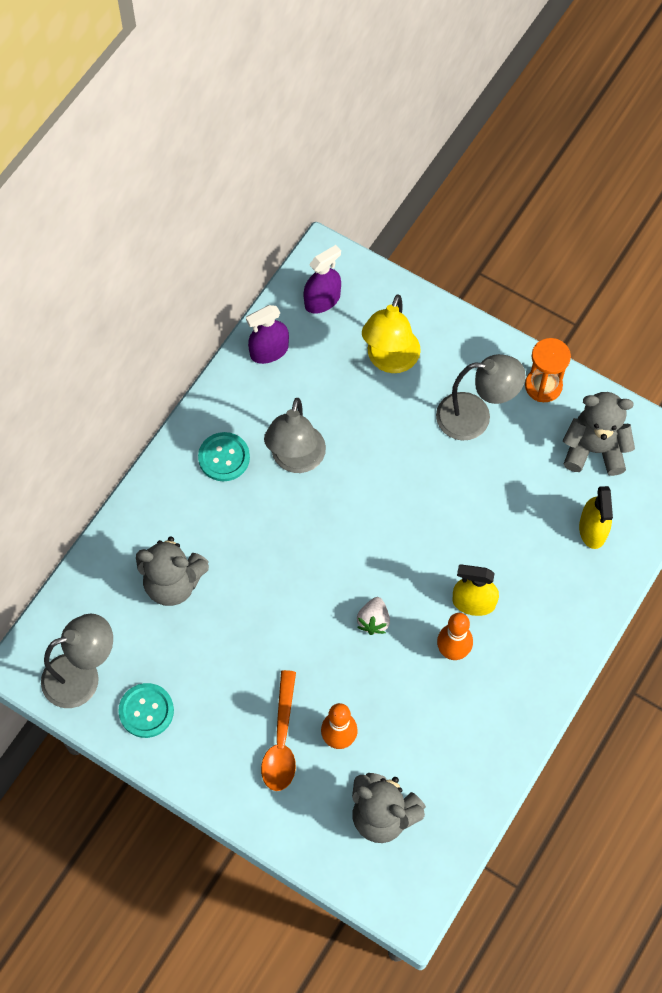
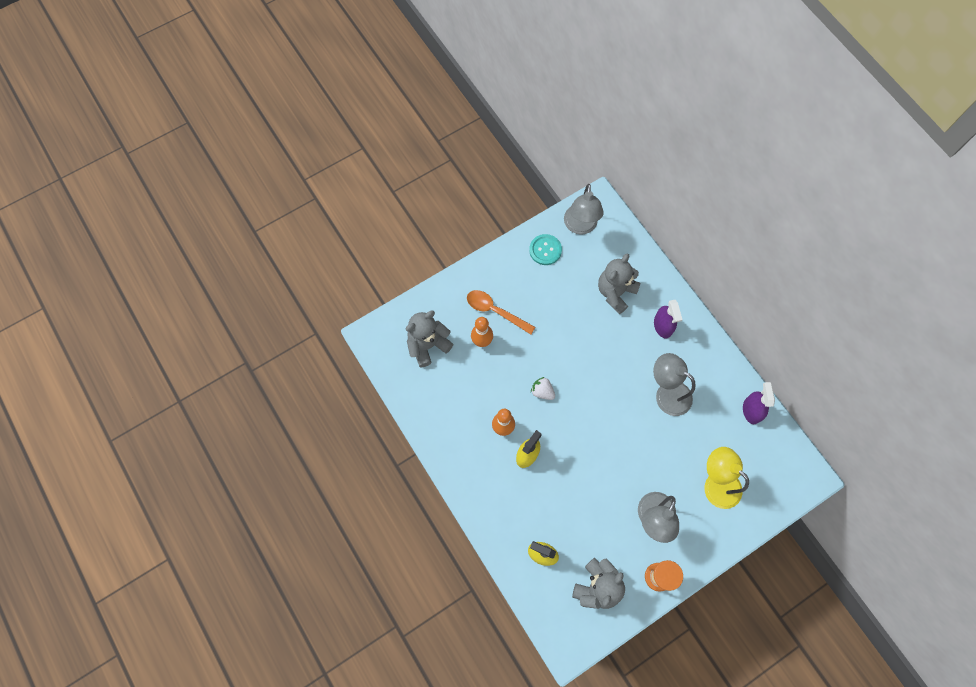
camera: 115 degrees right, 5 degrees up
(224, 457) = (685, 352): turquoise button -> none
(322, 300) = (778, 460): purple spray bottle -> purple spray bottle (662, 326)

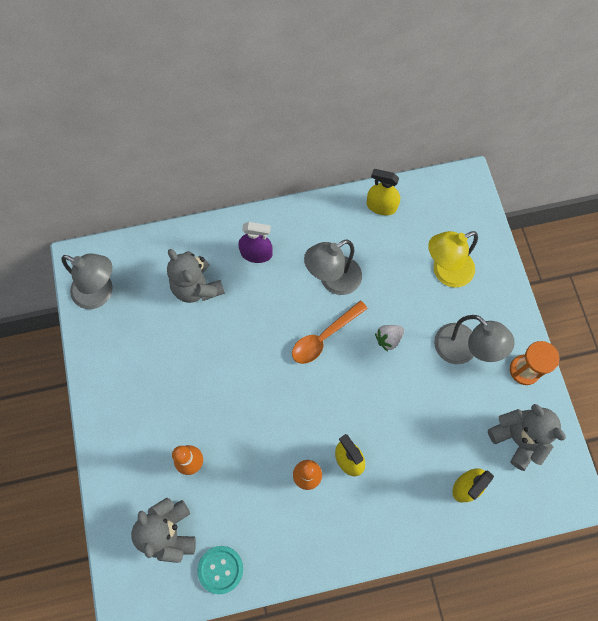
camera: 70 degrees left, 0 degrees up
(495, 311) = (160, 432): orange spoon -> orange spoon (324, 337)
(542, 391) = (281, 414): white strawberry -> white strawberry (388, 339)
(545, 250) = (111, 344): turquoise button -> turquoise button (220, 569)
(751, 410) = (381, 206): purple spray bottle -> yellow spray bottle

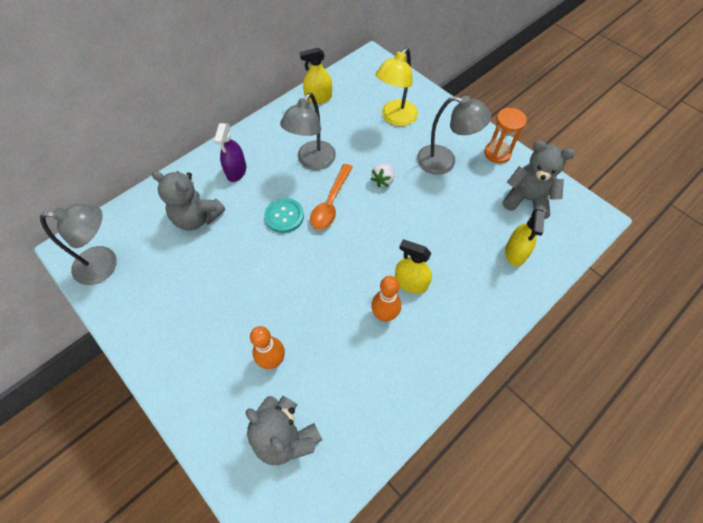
camera: 30 degrees left, 10 degrees down
(220, 569) = (356, 440): turquoise button -> turquoise button (284, 216)
(256, 253) = (236, 171): purple spray bottle -> purple spray bottle turned 120 degrees clockwise

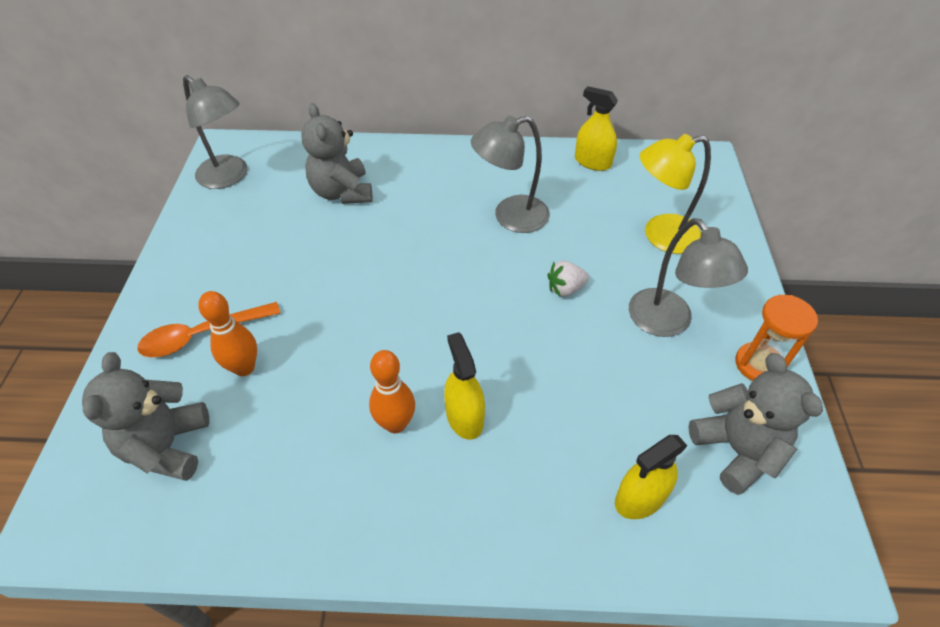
camera: 45 degrees right, 10 degrees down
(236, 171) = (426, 176): purple spray bottle -> none
(284, 216) = (418, 247): turquoise button -> none
(330, 203) = (479, 269): orange spoon -> orange spoon (201, 335)

